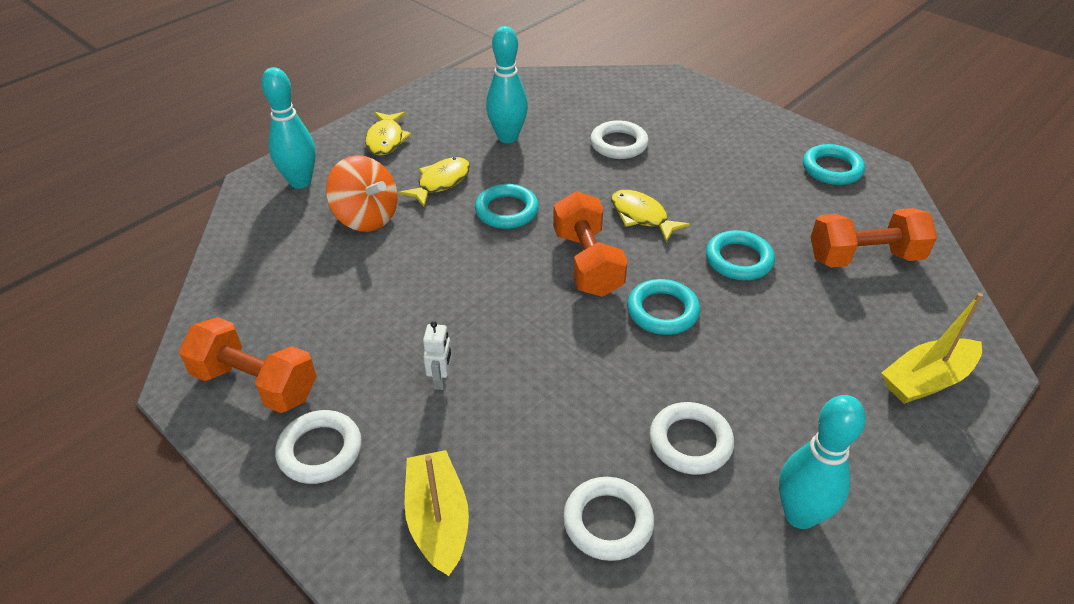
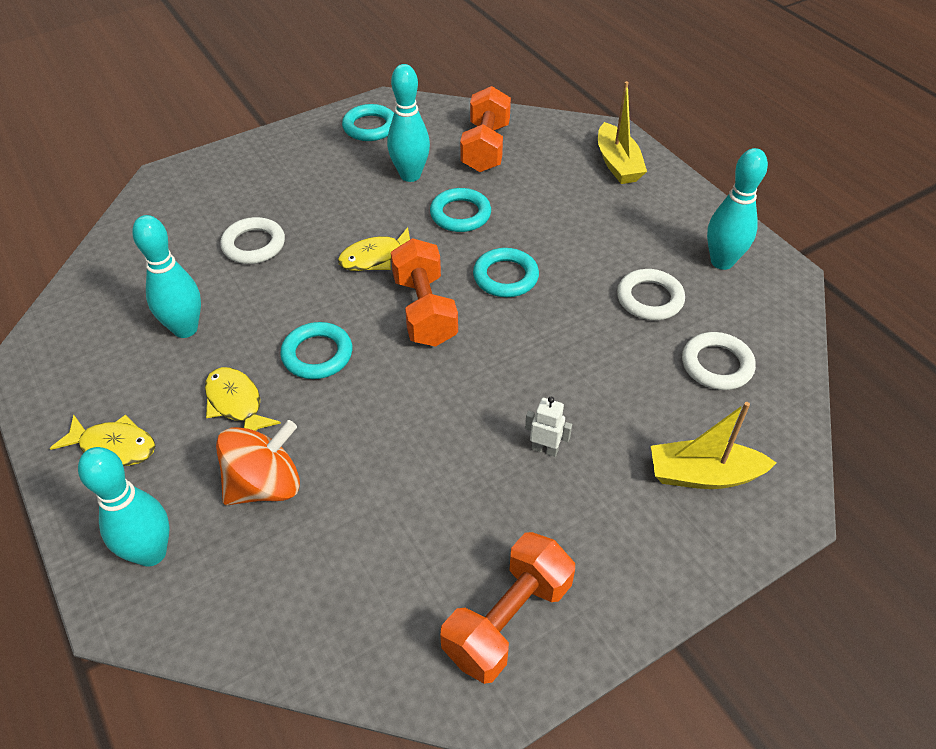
camera: 75 degrees left, 5 degrees up
(320, 450) = (612, 561): white ring -> none
(587, 263) = (424, 310): orange dumbbell -> orange dumbbell turned 75 degrees clockwise
(775, 212) = (410, 175): none -> turquoise bowling pin

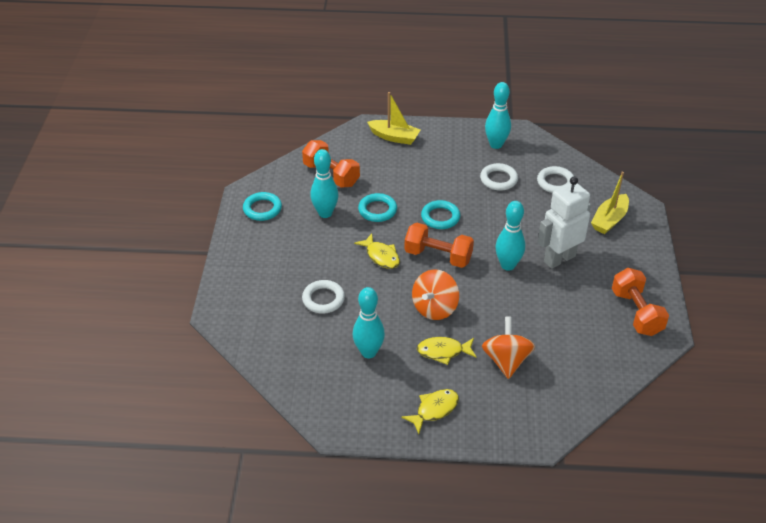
camera: 55 degrees left, 5 degrees down
(151, 553) = (516, 416): turquoise bowling pin -> turquoise bowling pin (508, 265)
(317, 354) = (434, 308): turquoise ring -> orange spinning top
(375, 257) = (381, 256): yellow fish -> yellow fish turned 45 degrees counterclockwise
(545, 449) = (559, 258): white robot -> white robot, size x2.42

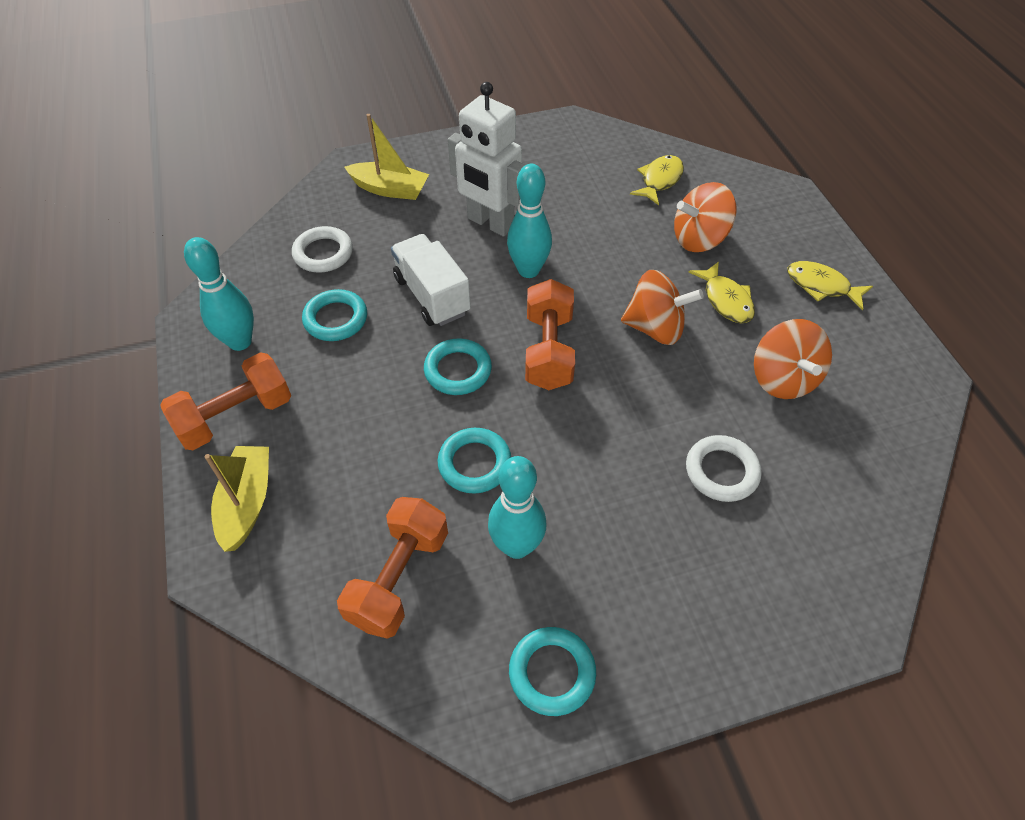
camera: 110 degrees left, 10 degrees up
(368, 352) = (782, 379): turquoise bowling pin -> orange spinning top
(381, 256) = (585, 423): yellow fish -> yellow fish (659, 180)
(498, 179) = (336, 319): white ring -> turquoise ring
(502, 219) = (432, 296): none -> white truck
(636, 313) = (552, 147): orange dumbbell -> orange dumbbell (235, 416)

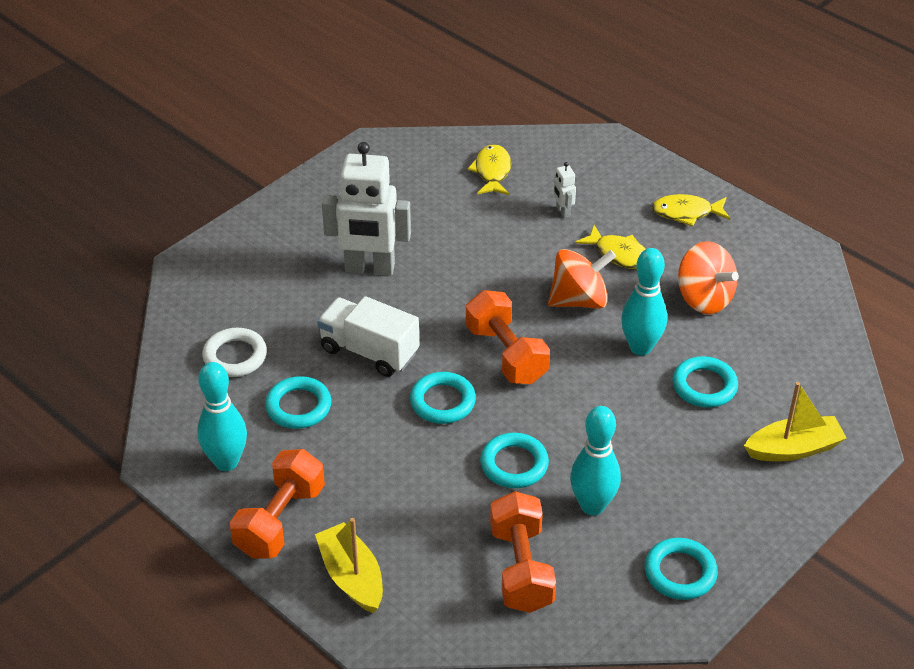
camera: 30 degrees left, 10 degrees down
(390, 189) = (247, 274): yellow boat -> yellow boat (793, 449)
(528, 270) = (437, 296): turquoise bowling pin -> turquoise bowling pin (640, 347)
(699, 239) = (562, 211): orange spinning top -> white robot
(721, 471) = (704, 386): white ring -> turquoise ring

